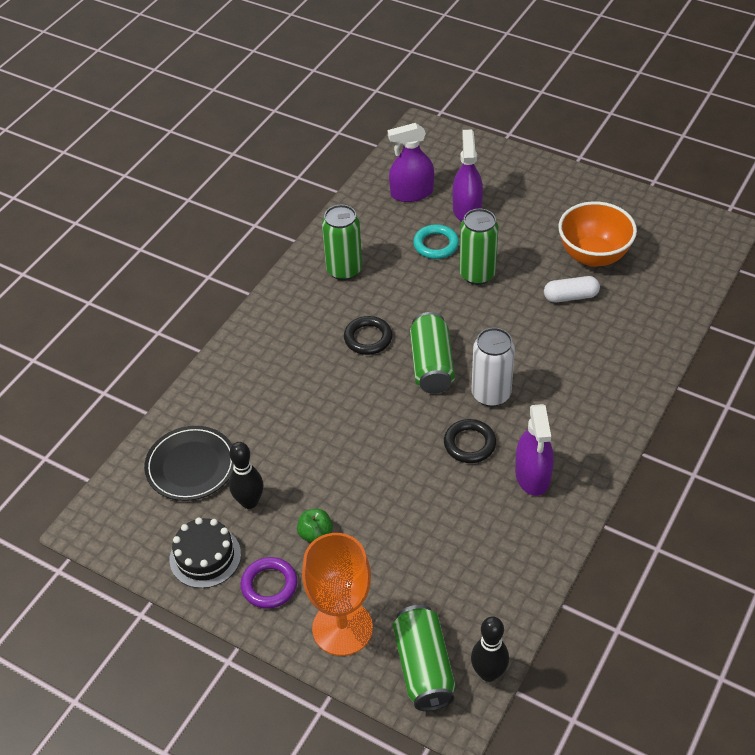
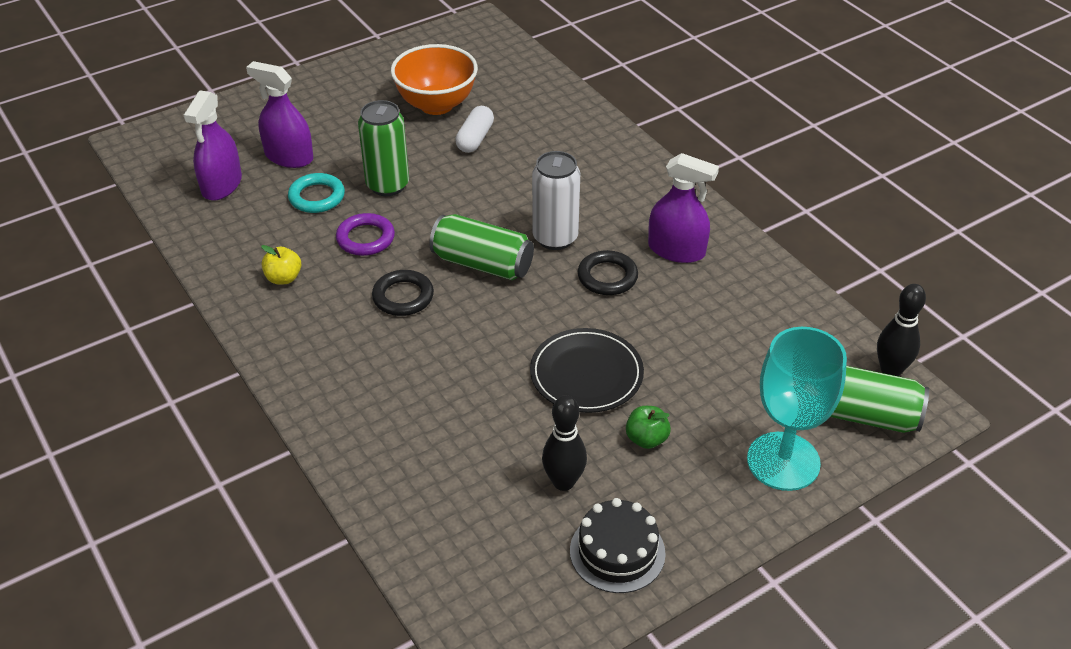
camera: 65 degrees left, 5 degrees down
(191, 466) = (470, 520): black plate -> black plate (586, 374)
(269, 585) = (693, 504): purple ring -> purple ring (365, 238)
(342, 628) = (783, 461): orange goblet -> turquoise goblet
(344, 270) = (283, 278): green can -> yellow apple

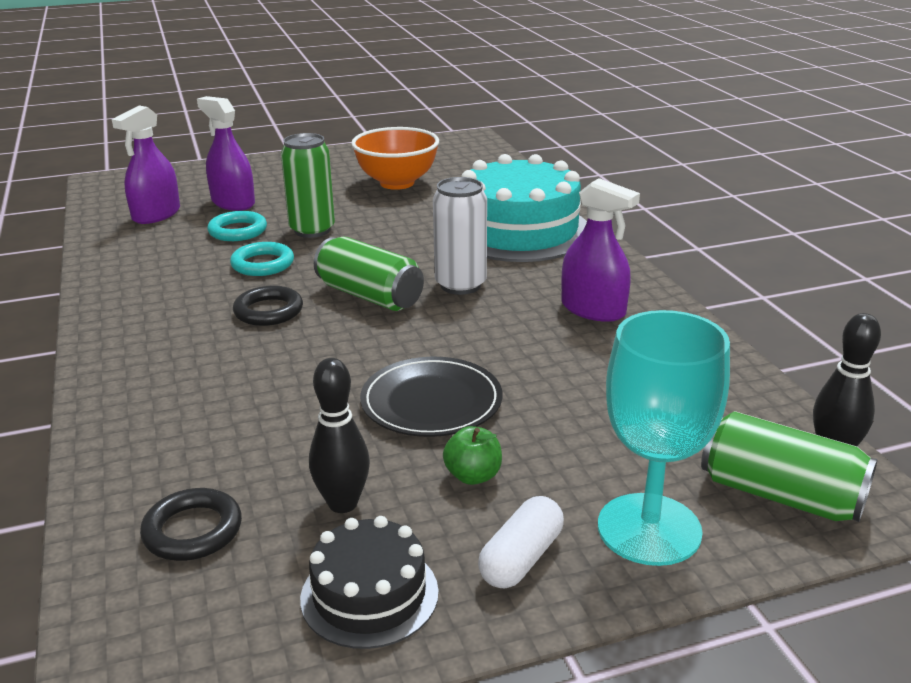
camera: 15 degrees right, 15 degrees down
(283, 278) = (159, 283): yellow apple -> none
(365, 238) = (263, 264): purple ring -> turquoise ring
(475, 139) = (420, 208): white capsule -> white capsule (521, 558)
(578, 158) = (519, 231): none -> turquoise cake
(607, 277) = (502, 322): black ring -> black ring (192, 530)

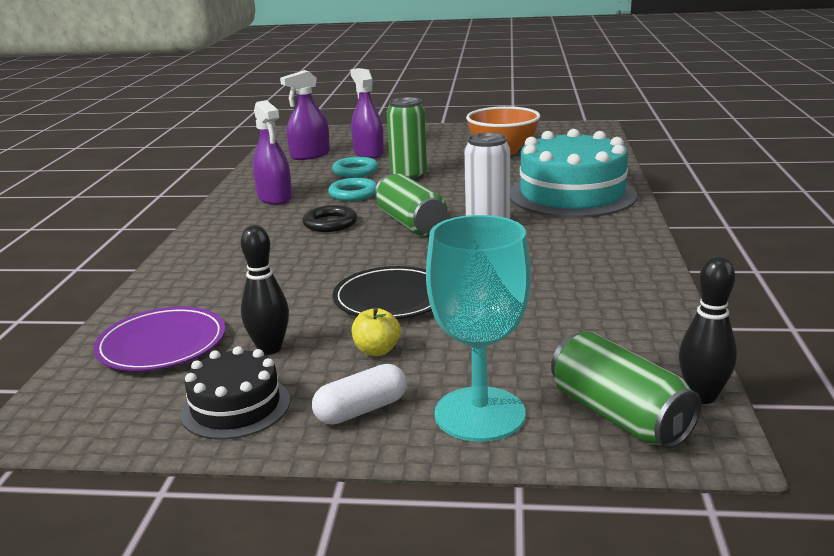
camera: 25 degrees right, 5 degrees down
(192, 530) = (162, 344): black ring -> purple plate
(473, 476) = (377, 350): green apple -> yellow apple
(593, 309) = (582, 257): purple spray bottle -> purple spray bottle (274, 197)

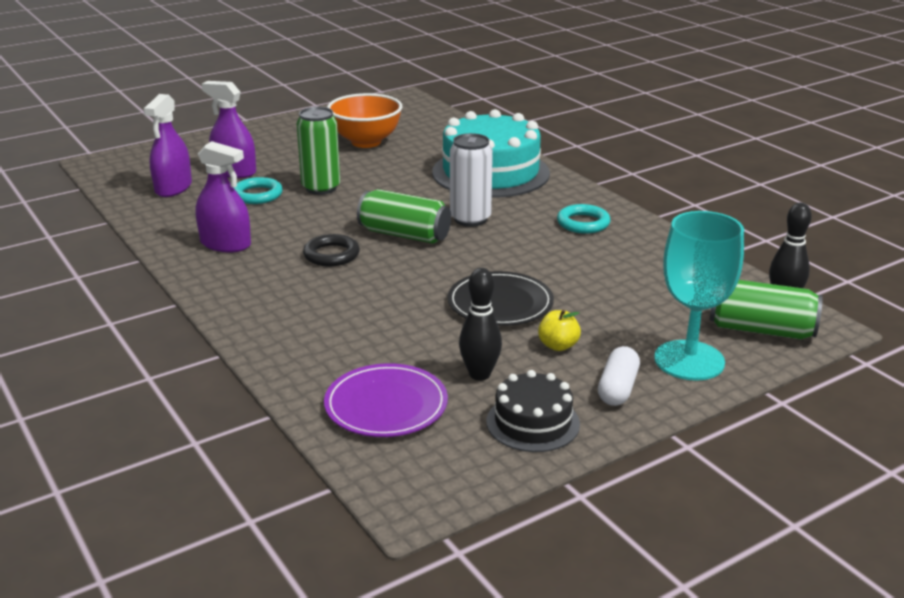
camera: 40 degrees left, 5 degrees up
(353, 194) = (299, 219): turquoise ring -> turquoise ring (583, 223)

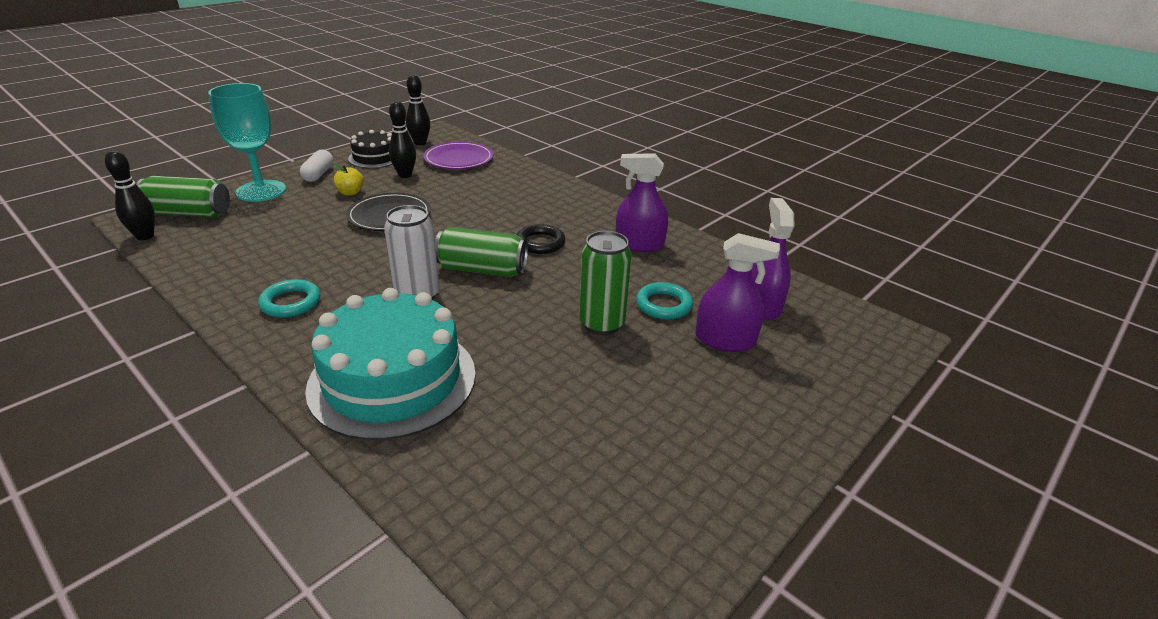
camera: 165 degrees right, 5 degrees up
(366, 142) = (597, 434): orange bowl -> none
(449, 461) = (420, 143): none -> black bowling pin

